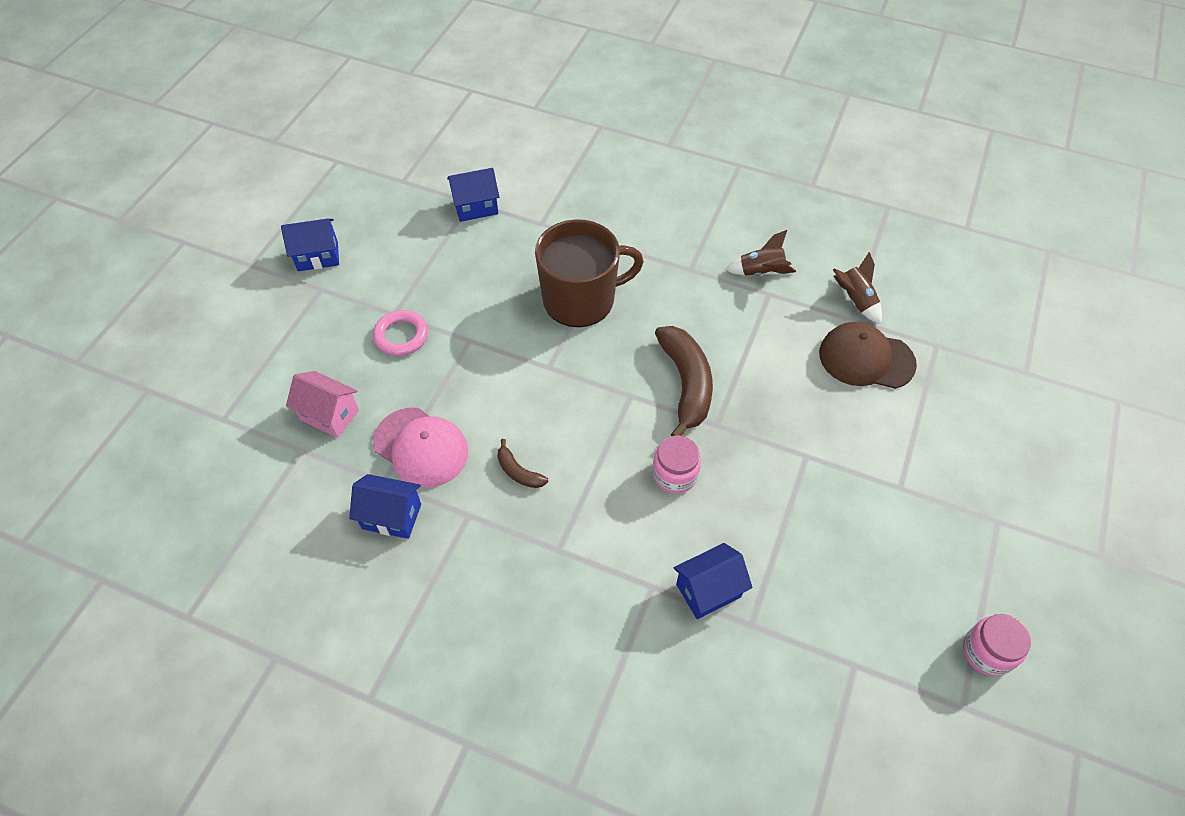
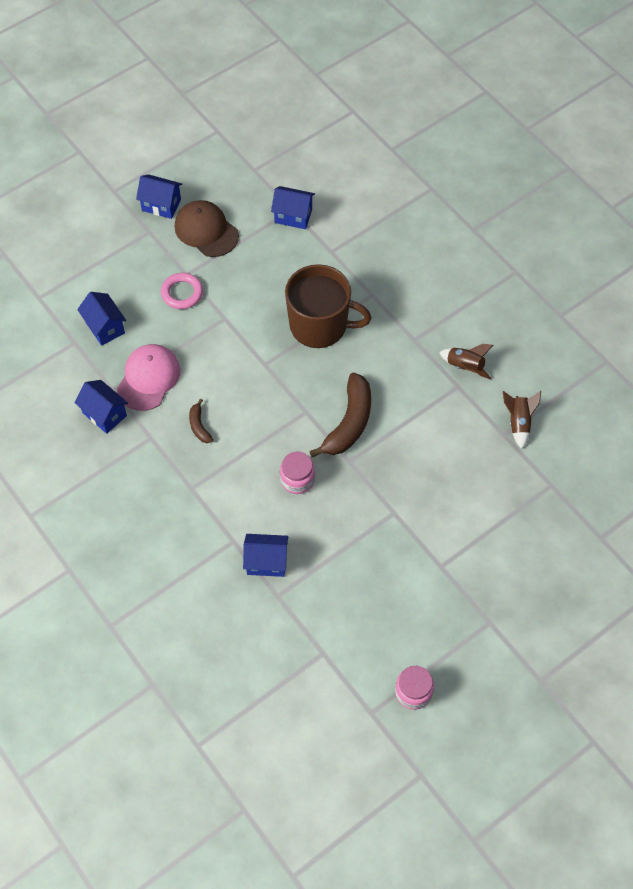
camera: 30 degrees right, 5 degrees up
(329, 415) = (105, 327): pink house -> blue house
(421, 447) = (148, 378): pink cap -> pink cap turned 135 degrees counterclockwise
(866, 358) = (491, 468): brown cap -> brown cap (206, 230)

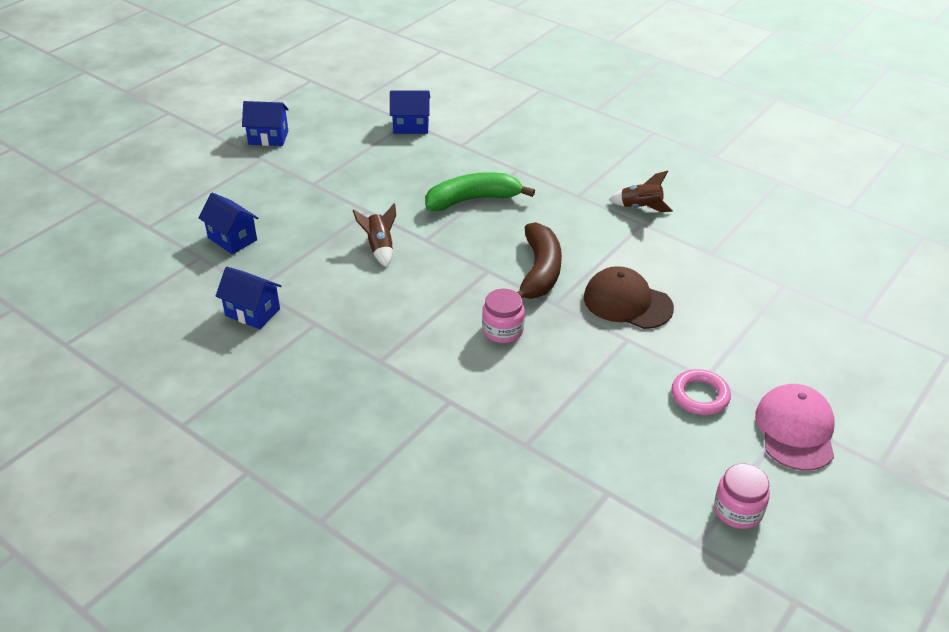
camera: 15 degrees left, 20 degrees down
(148, 378) = (296, 273): pink cap -> pink cap (795, 430)
(182, 293) = (312, 199): pink ring -> pink ring (700, 396)
(199, 426) = (369, 303): brown banana -> none
(206, 230) = (323, 149): brown cap -> brown cap (627, 302)
(266, 562) = (498, 414): blue house -> none
(320, 325) = (473, 200): brown mug -> green banana
(518, 423) = (720, 241): brown rocket -> brown rocket (380, 248)

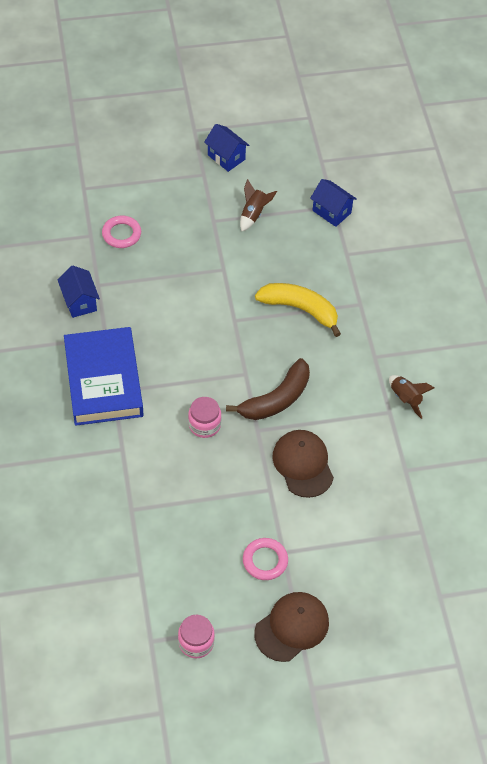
camera: 40 degrees right, 15 degrees up
(232, 239) = (121, 234): blue house -> pink ring
(358, 358) = (104, 380): none -> blue book
(380, 248) = (200, 306): brown rocket -> brown rocket (253, 214)
(473, 200) = (300, 309): green banana -> yellow banana
(795, 430) = (292, 627): pink cap -> brown cap

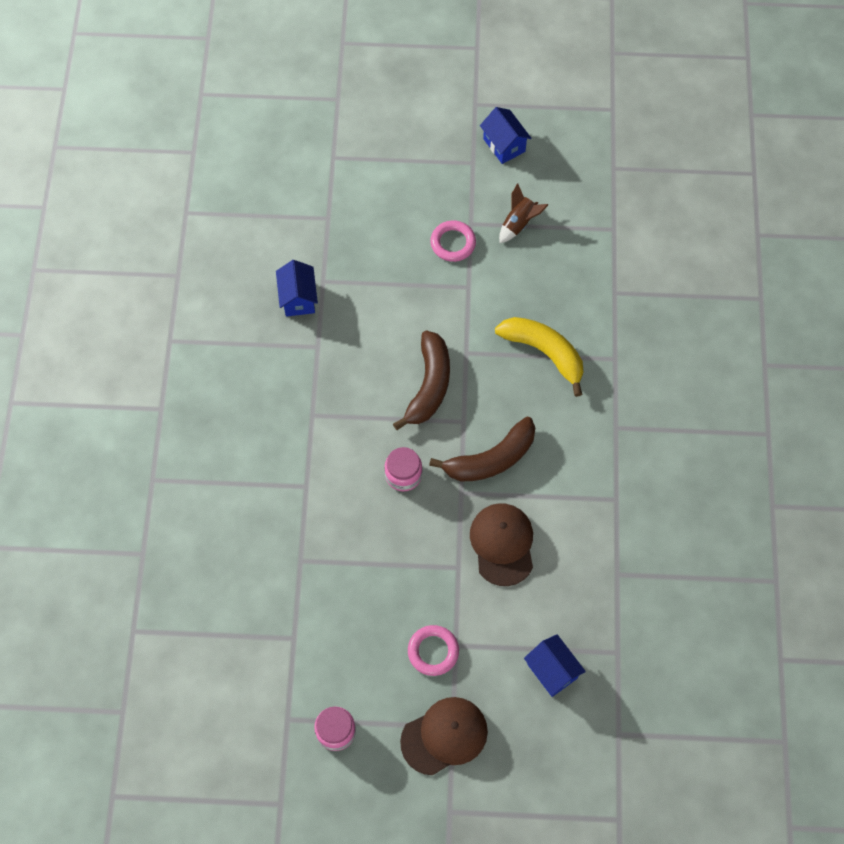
camera: 15 degrees right, 10 degrees up
(104, 380) = (304, 400): blue book -> none
(121, 234) = (363, 222): pink ring -> pink ring (453, 243)
(209, 351) = (429, 385): none -> brown banana
(331, 212) = (610, 236): blue house -> blue house (552, 671)
(405, 398) = (638, 486): brown rocket -> none

